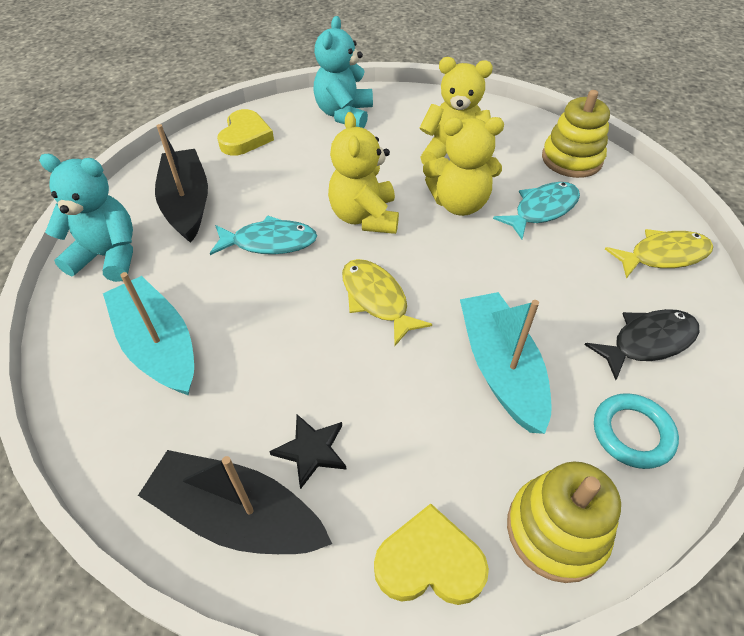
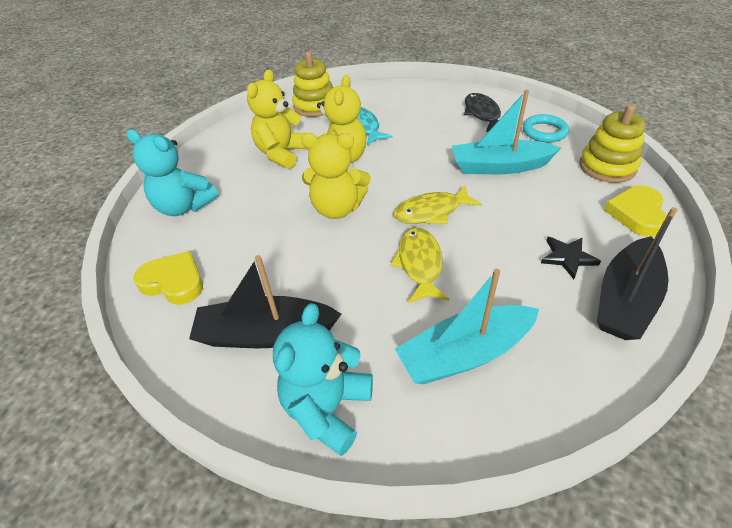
camera: 75 degrees left, 5 degrees down
(269, 242) = (348, 269): turquoise fish -> none
(663, 255) = (417, 95): yellow fish -> yellow fish (419, 264)

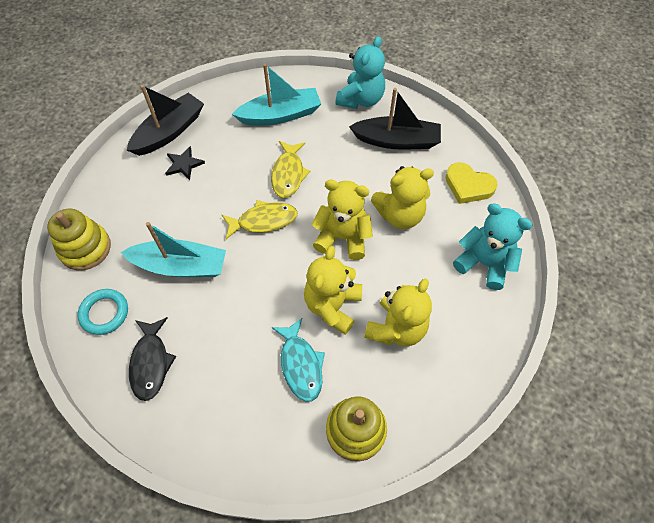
camera: 175 degrees left, 15 degrees up
(270, 237) = (399, 215): none -> yellow teddy bear
(636, 214) = (106, 193): yellow heart -> none

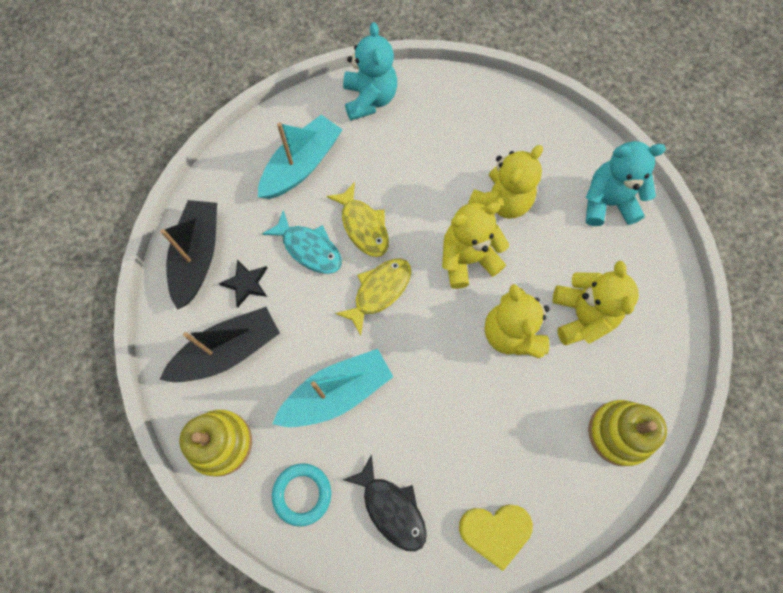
camera: 35 degrees left, 10 degrees up
(300, 365) = (528, 409): turquoise fish -> turquoise fish (309, 248)
(397, 141) = (439, 125): black boat -> black boat (228, 351)
(468, 186) = (539, 133): yellow heart -> yellow heart (495, 531)

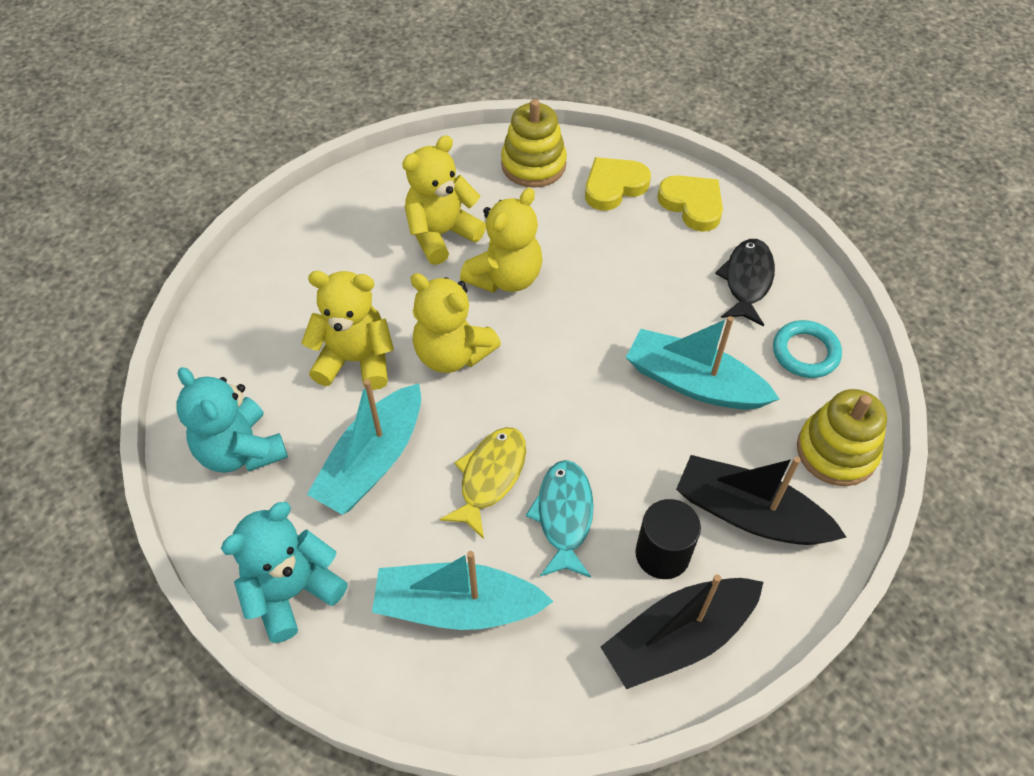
camera: 125 degrees left, 15 degrees down
(246, 283) = (662, 554): black star -> black cylinder
(379, 291) = (556, 412): yellow fish -> none
(420, 173) = (373, 461): none -> turquoise boat
(555, 481) = (614, 186): none -> yellow heart
(607, 203) = (289, 269): turquoise teddy bear -> turquoise teddy bear (241, 450)

